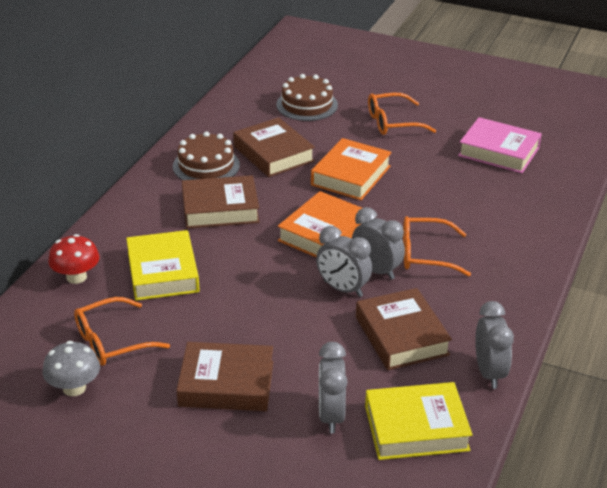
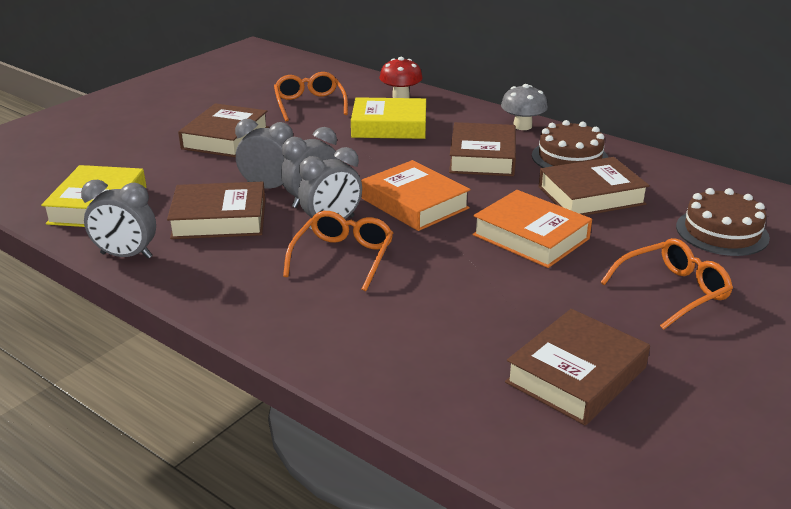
camera: 105 degrees right, 5 degrees down
(74, 388) = (267, 91): grey mushroom -> grey mushroom (522, 126)
(331, 416) = (150, 172): grey clock -> grey clock (269, 188)
(392, 122) = (673, 291): orange glasses -> orange glasses turned 60 degrees clockwise
(499, 151) = (576, 375): pink book -> brown book

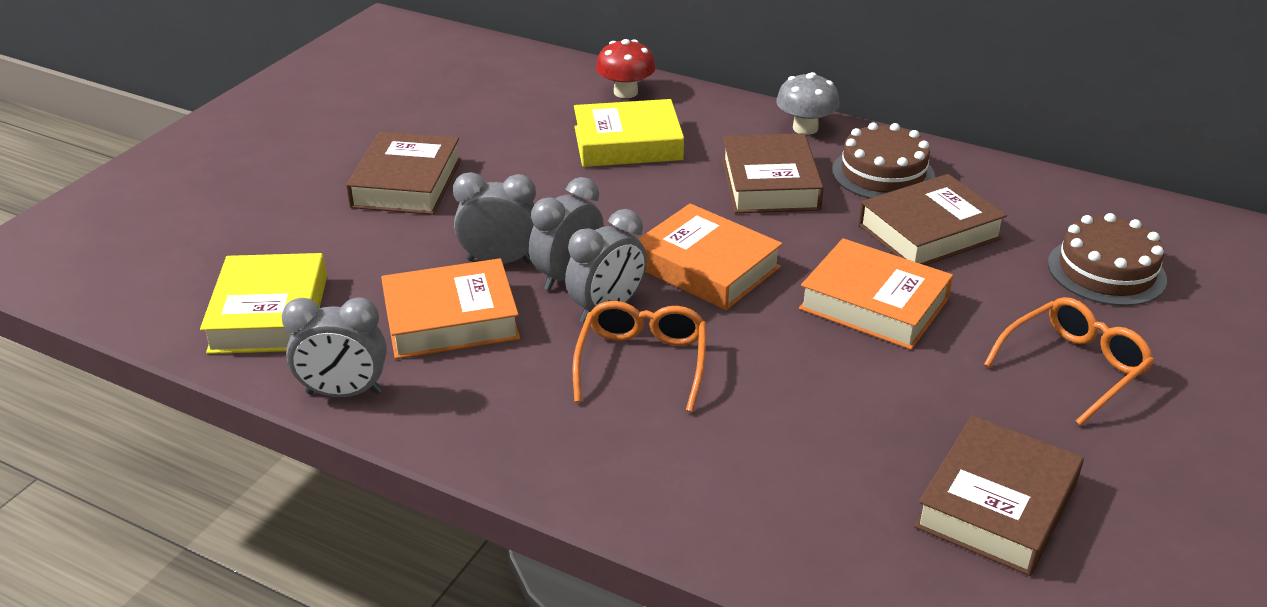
camera: 10 degrees left, 5 degrees up
(219, 219) = (451, 319): brown book -> orange book
(309, 104) = (504, 115): orange glasses -> none

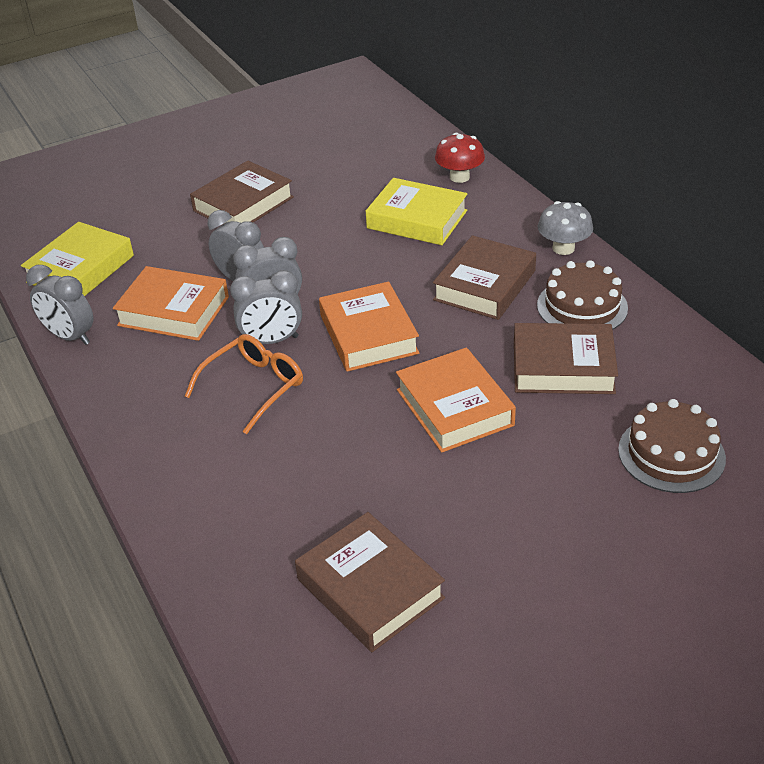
camera: 35 degrees right, 5 degrees up
(996, 505) = (370, 588): brown book -> brown book turned 75 degrees clockwise
(1074, 367) = (549, 517): orange glasses -> none

